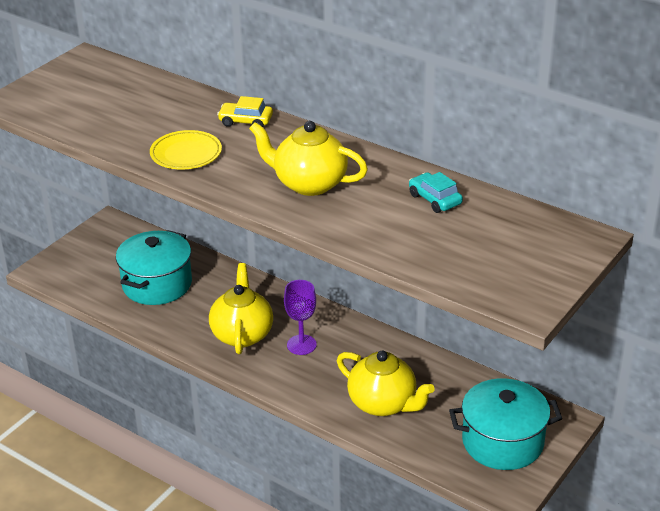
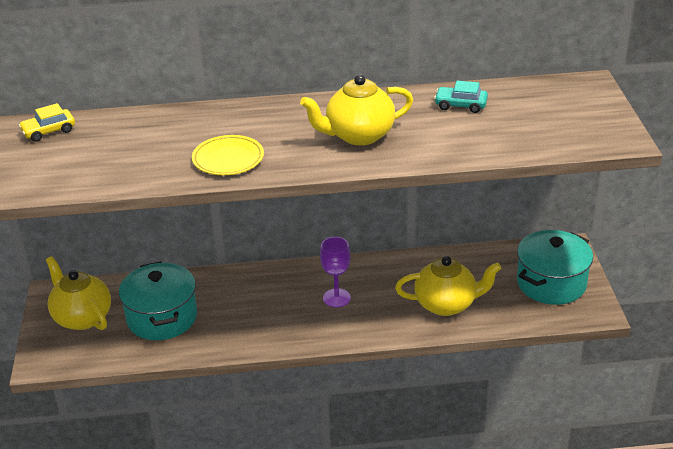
camera: 40 degrees left, 0 degrees up
(242, 334) = (282, 315): yellow teapot -> yellow teapot (82, 317)
(245, 121) = (237, 115): yellow car -> yellow car (49, 131)

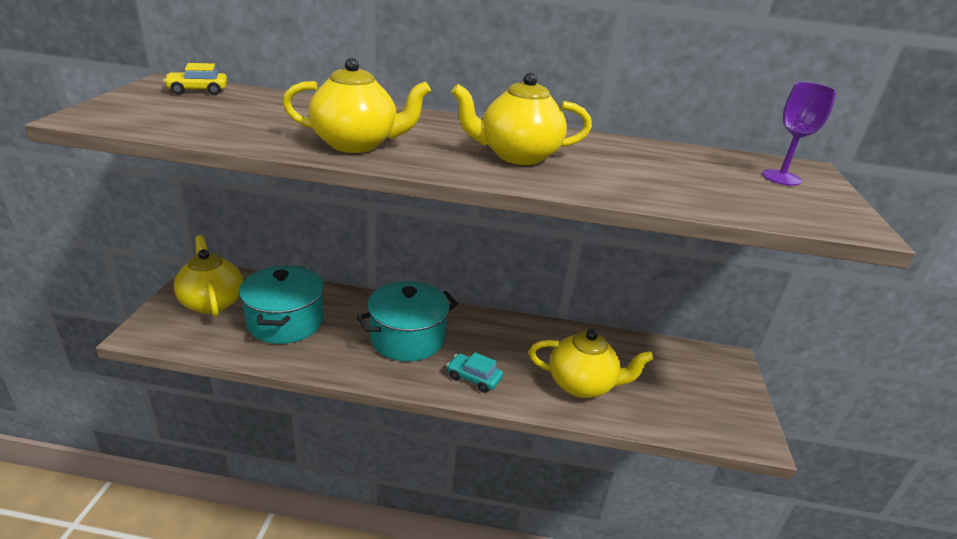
camera: 10 degrees right, 5 degrees down
(228, 159) = (356, 144): yellow plate -> yellow teapot
(336, 298) = (467, 348): purple goblet -> purple goblet (781, 177)
(460, 105) = (648, 156): turquoise car -> turquoise car (474, 378)
(551, 283) = (706, 392): turquoise pot -> turquoise pot (407, 338)

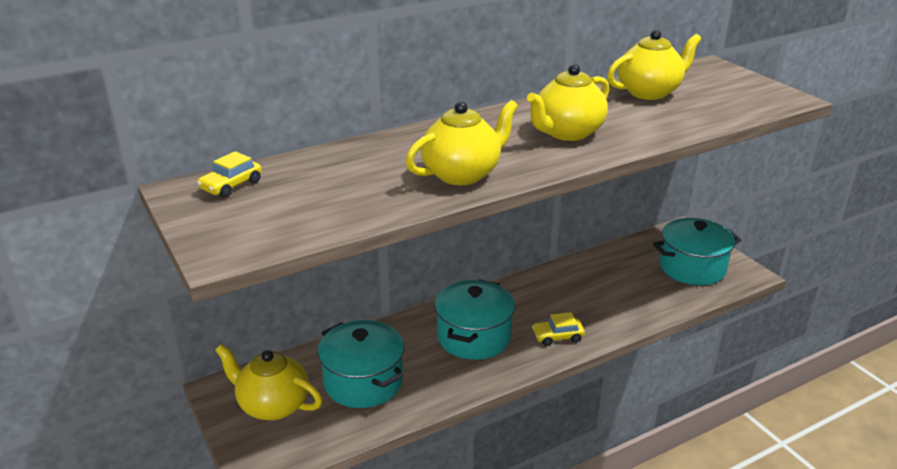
camera: 35 degrees left, 0 degrees up
(474, 378) = (557, 336): turquoise car -> yellow car
(582, 384) = (625, 299): yellow teapot -> yellow teapot (649, 92)
(694, 396) = (692, 267): none -> turquoise pot
(781, 177) = (712, 79): purple goblet -> none

